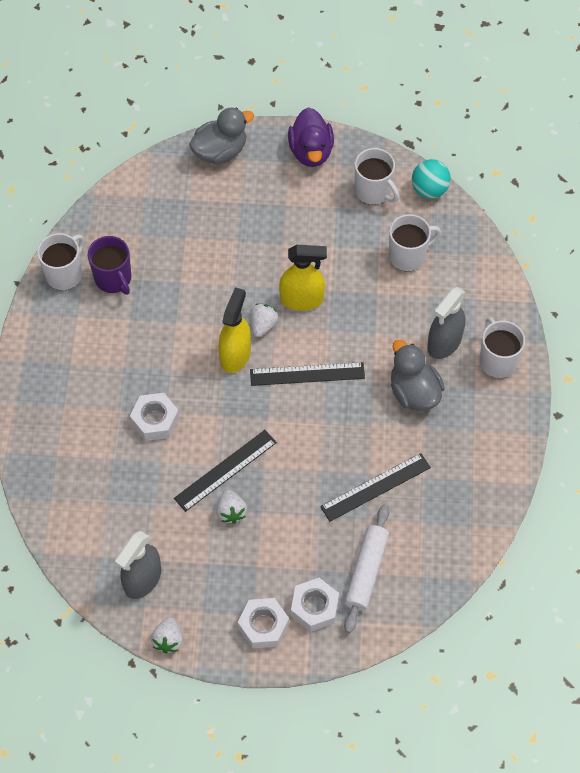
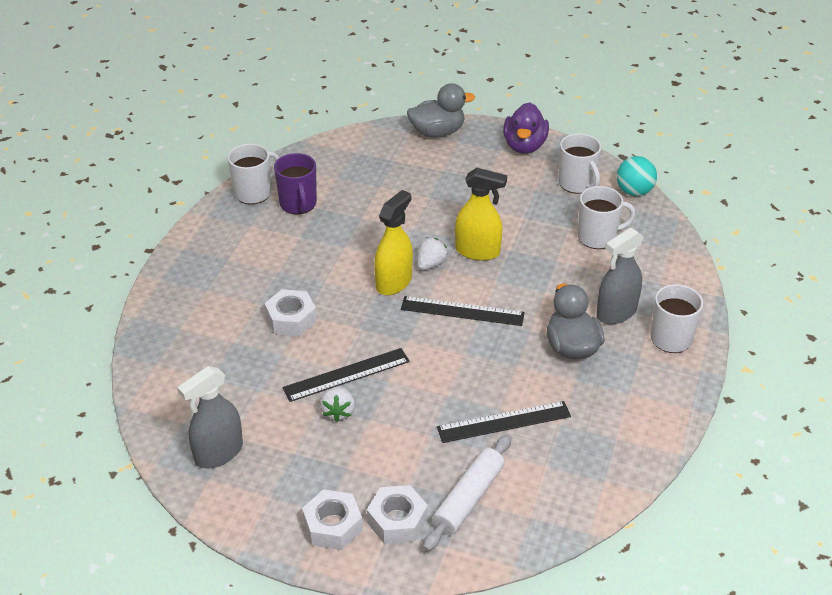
camera: 15 degrees right, 20 degrees down
(168, 639) = (222, 515): white strawberry -> none

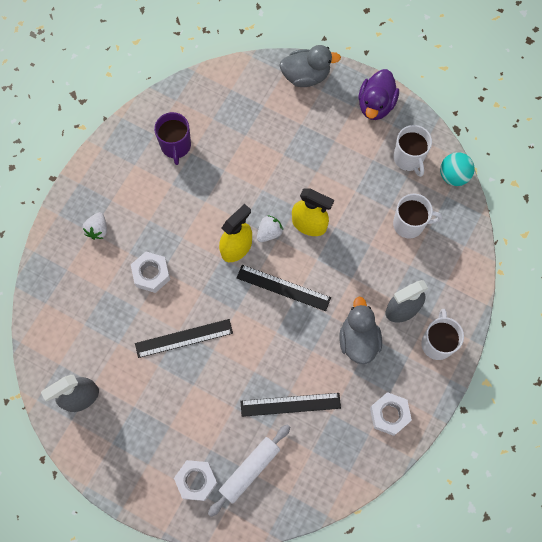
camera: 10 degrees right, 30 degrees up
(254, 193) = (142, 126): white mug -> none
(333, 526) = (151, 477): white nut -> white nut (389, 415)
(338, 412) = (172, 373): white strawberry -> white strawberry (98, 230)

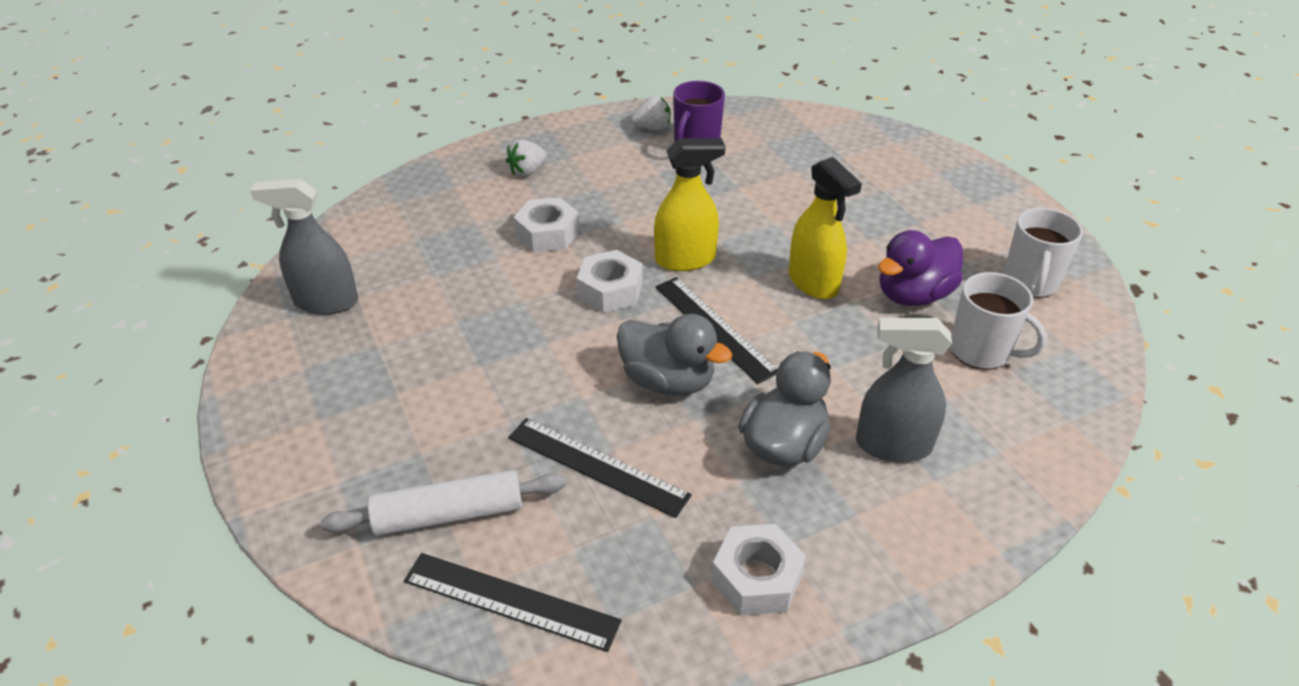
camera: 35 degrees right, 30 degrees down
(184, 338) = (521, 311): black ruler -> black ruler (511, 600)
(196, 481) = (358, 478): white nut -> white nut (610, 290)
(269, 232) = (746, 265): white strawberry -> white strawberry (652, 128)
(306, 75) = (925, 154): grey duck -> grey duck (668, 381)
(376, 104) = (1012, 214): purple duck -> purple duck (913, 295)
(437, 342) = (928, 523): white mug -> none
(453, 175) = (1099, 331): turquoise ball -> none

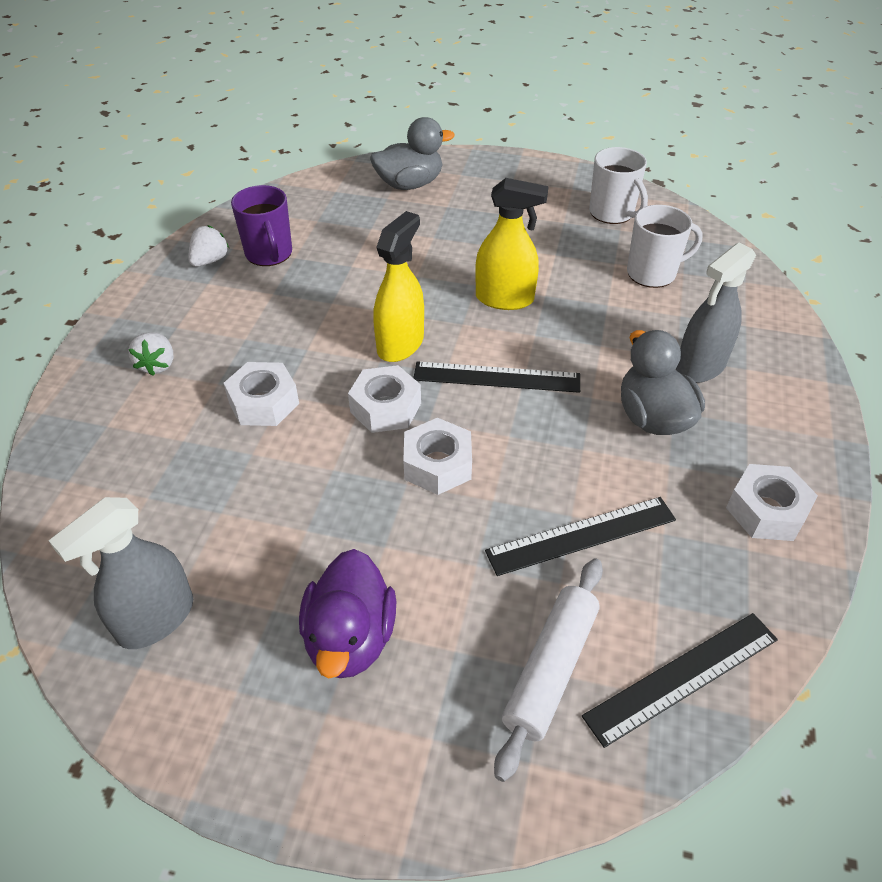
camera: 50 degrees left, 5 degrees up
(584, 348) = (437, 464): none -> white nut
(668, 381) = (528, 438): grey duck -> grey duck (410, 184)
(913, 295) = (569, 264): purple duck -> purple duck (350, 638)

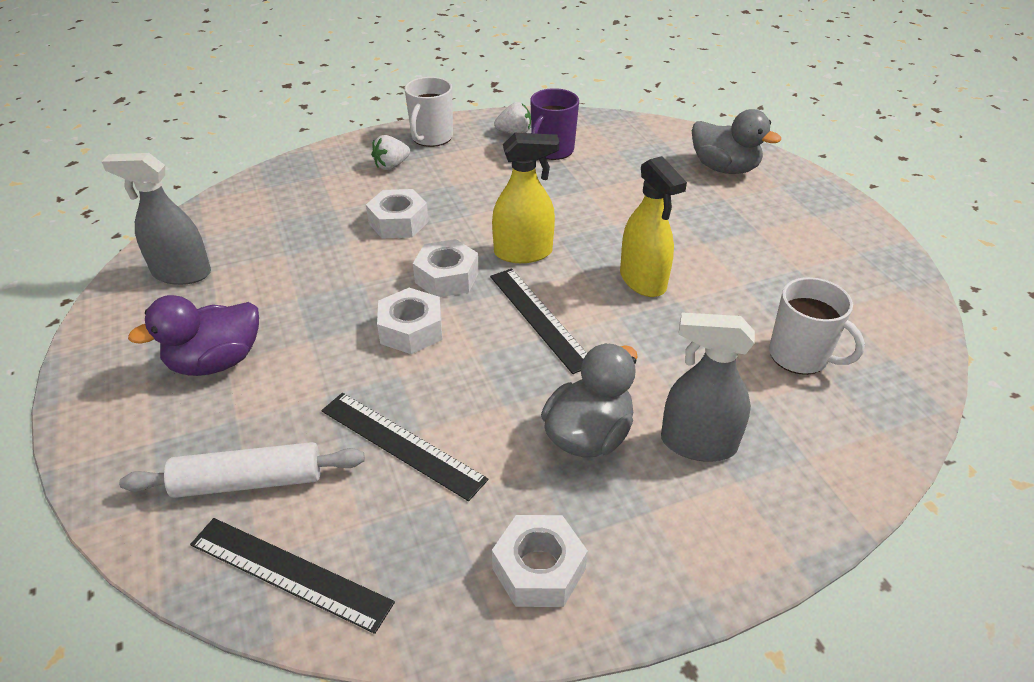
camera: 55 degrees right, 5 degrees down
(612, 213) = (857, 293): white mug -> white mug (431, 138)

